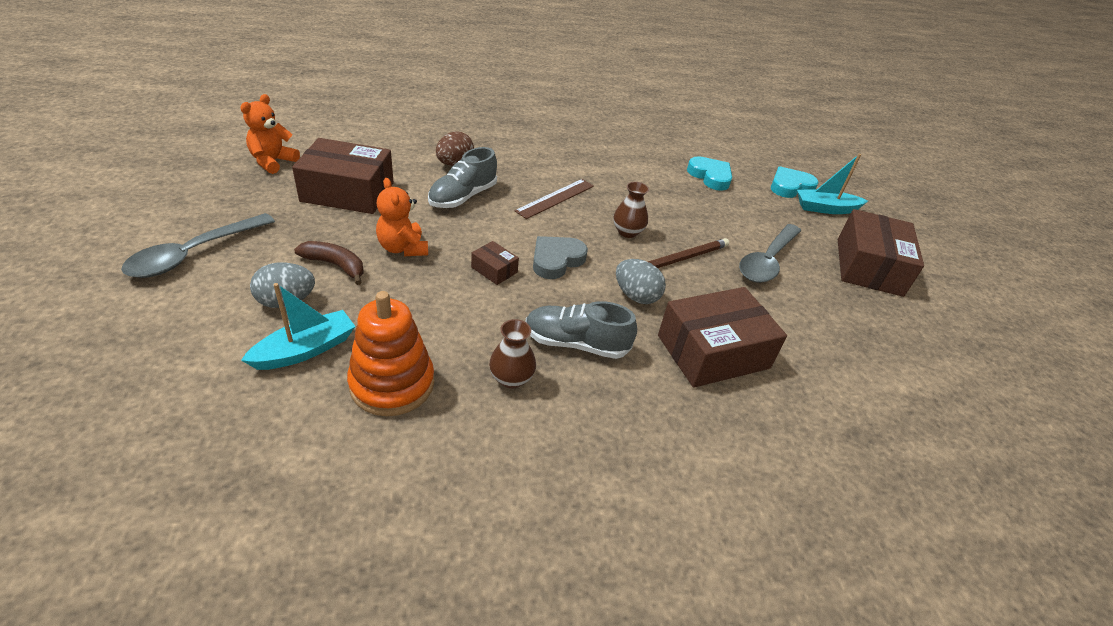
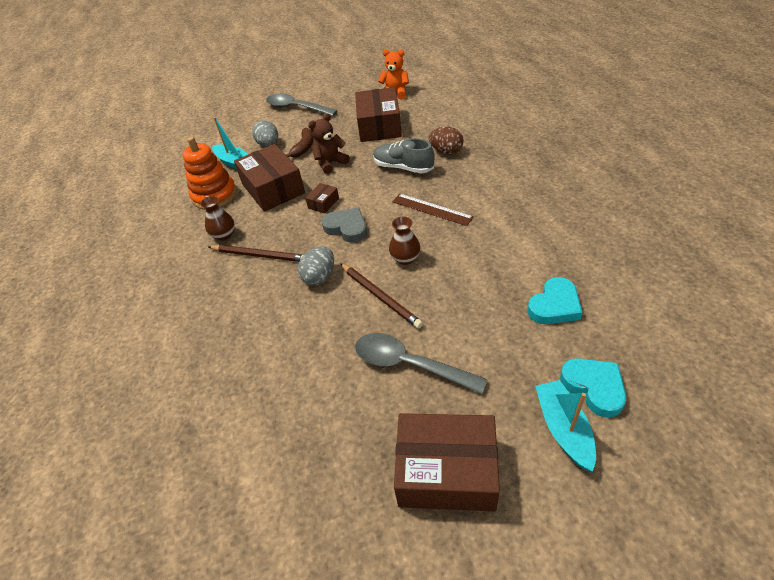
camera: 90 degrees right, 5 degrees up
(403, 248) = (330, 163): orange teddy bear -> brown teddy bear
(576, 343) = (259, 255): grey shoe -> brown pencil
(713, 351) = (266, 330): brown box -> brown box (273, 189)

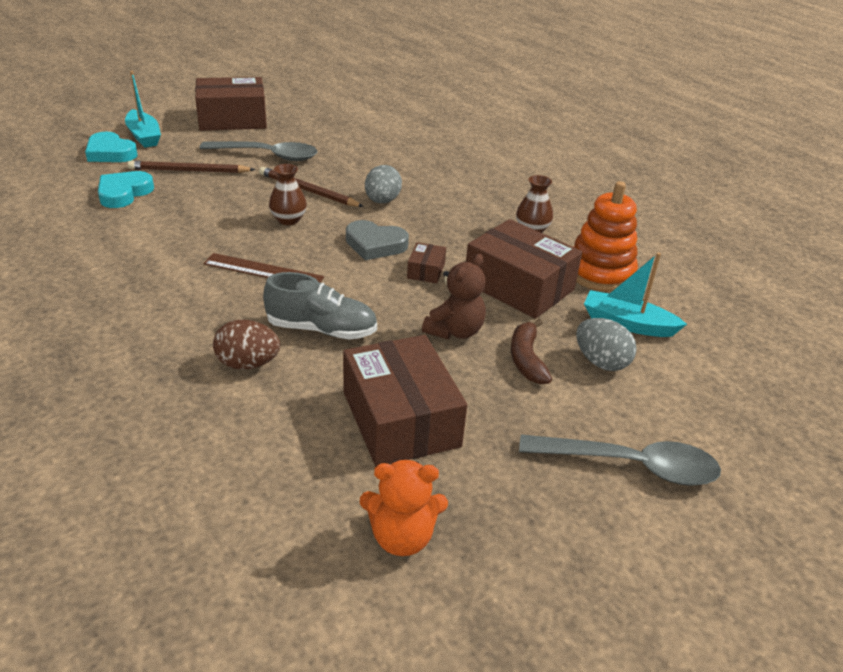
camera: 155 degrees right, 10 degrees down
(259, 255) = (467, 214): brown pencil -> brown pencil (189, 171)

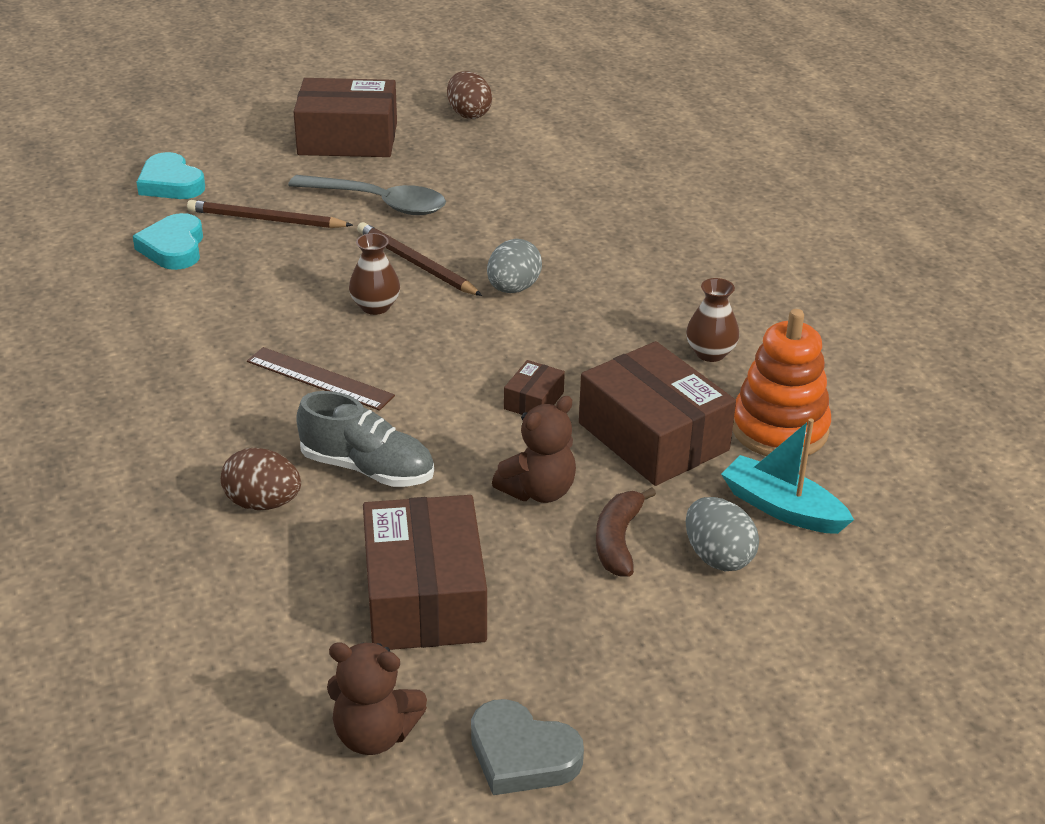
camera: 15 degrees right, 0 degrees up
(124, 193) = (173, 248): turquoise heart -> turquoise heart turned 45 degrees counterclockwise
(144, 136) = (221, 159): turquoise boat -> none
(311, 101) = (468, 114): none -> brown egg
(375, 244) = (479, 355): grey heart -> grey heart (522, 755)
(402, 537) = (374, 735): orange teddy bear -> brown teddy bear
(629, 465) = (690, 695): grey spoon -> none

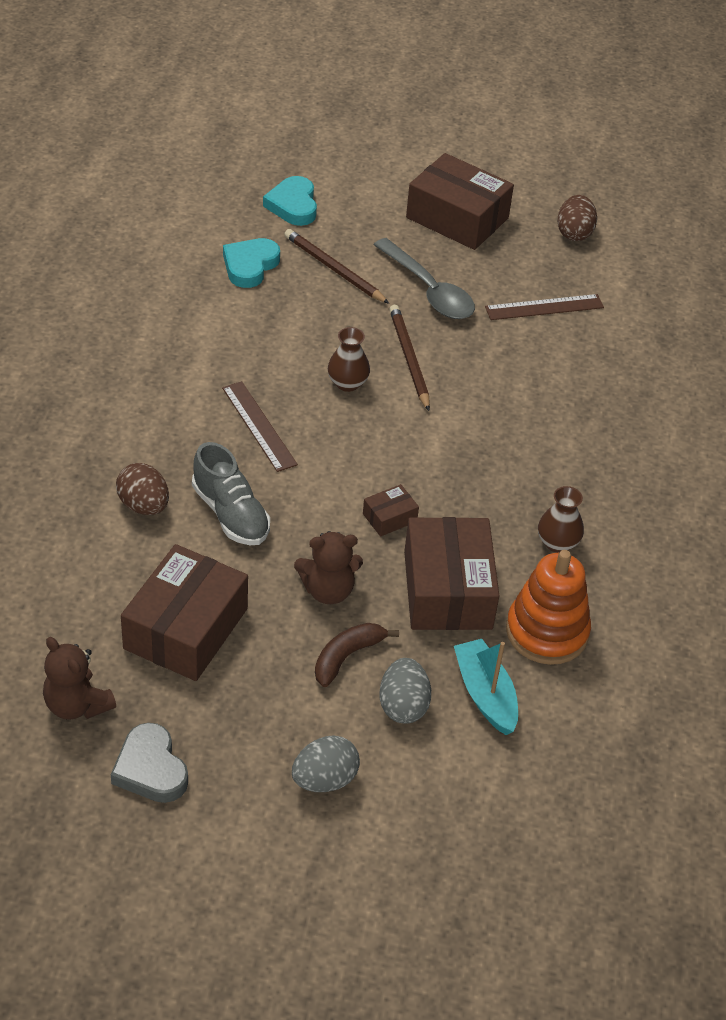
camera: 30 degrees right, 10 degrees up
(501, 177) = (544, 307): none -> brown ruler
(513, 288) = (461, 415): grey egg -> grey egg (324, 780)

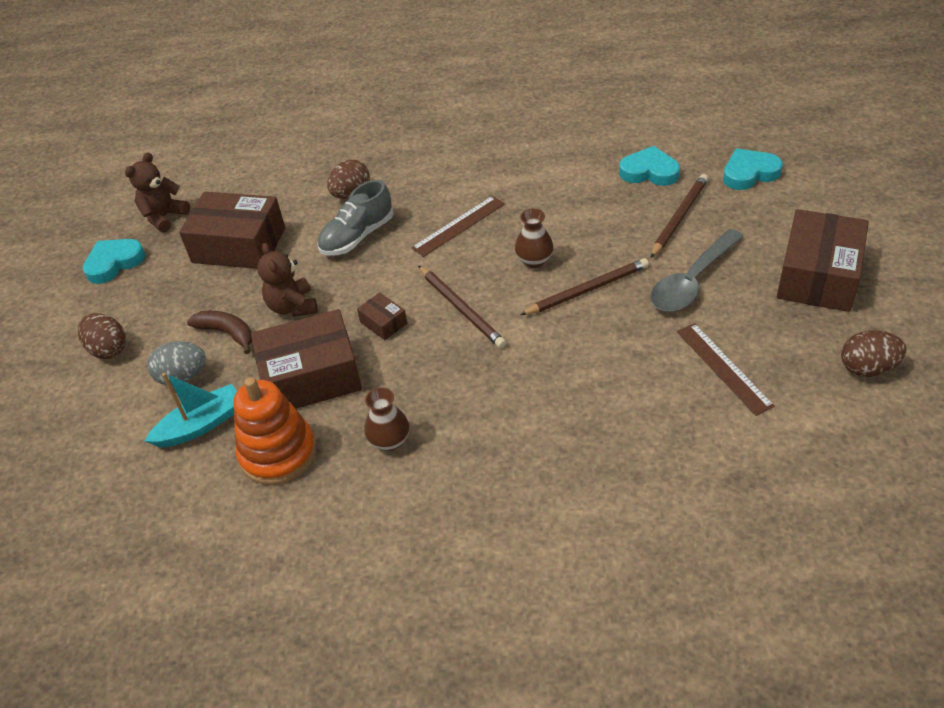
camera: 85 degrees right, 0 degrees up
(150, 769) = (114, 263): grey heart -> turquoise heart
(324, 780) = (109, 349): grey egg -> brown egg
(395, 453) = (461, 308): none -> brown pencil

